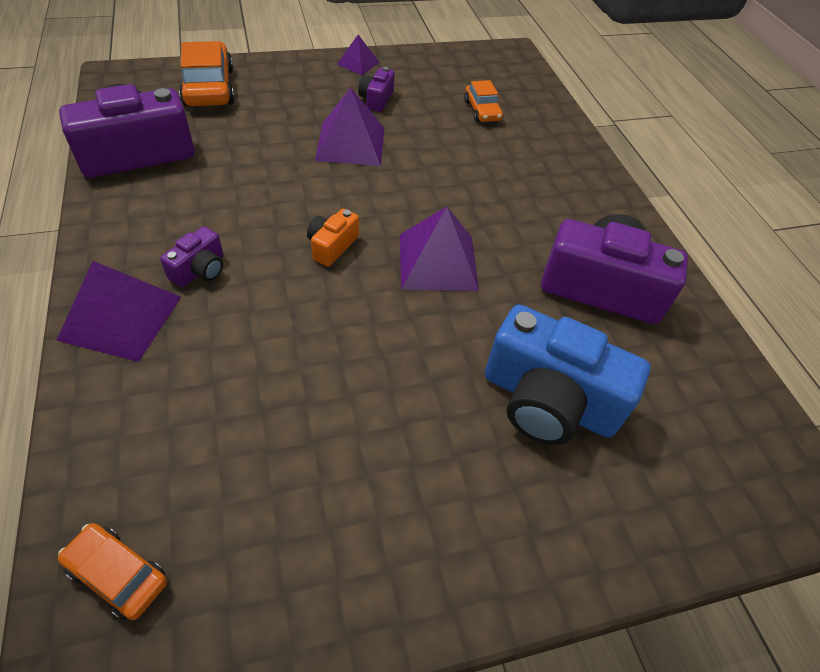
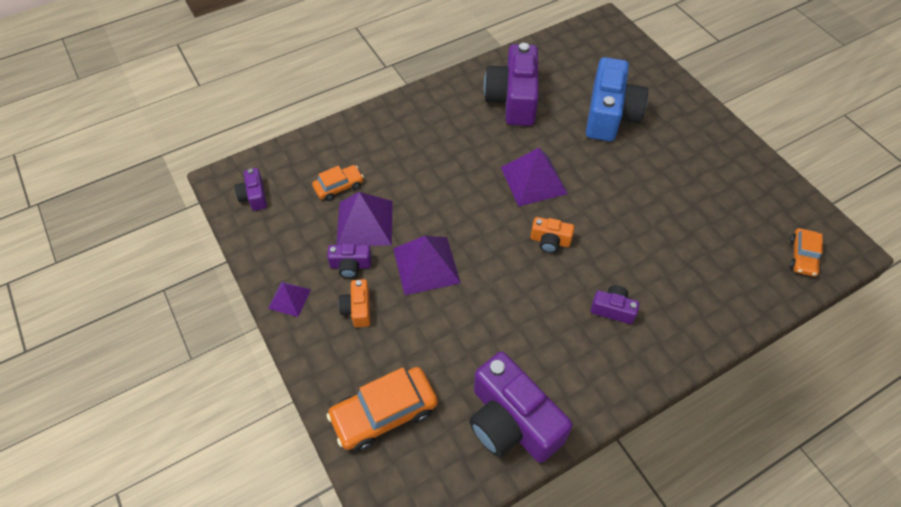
camera: 100 degrees left, 5 degrees up
(121, 318) = (675, 335): purple pyramid -> purple pyramid (365, 223)
(324, 94) = (357, 309): none -> orange camera
(487, 63) = (254, 196): none -> purple camera

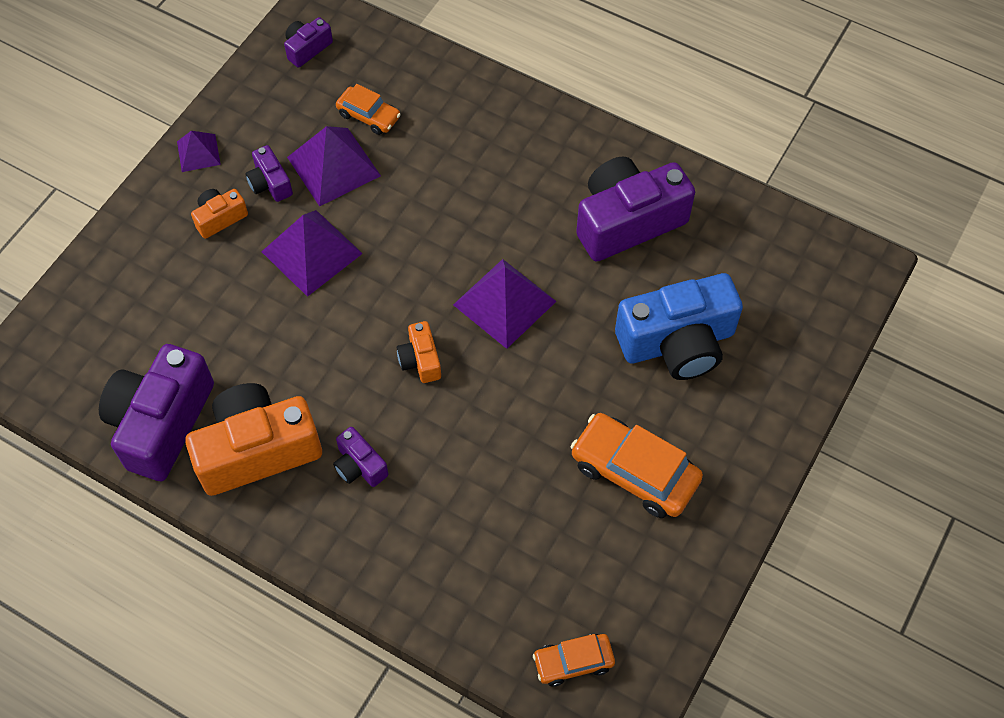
camera: 60 degrees right, 5 degrees up
(384, 413) = (113, 304): orange car -> orange car (634, 472)
(568, 366) = (257, 450): none -> orange camera
(613, 309) = (359, 466): purple camera -> purple camera turned 150 degrees clockwise

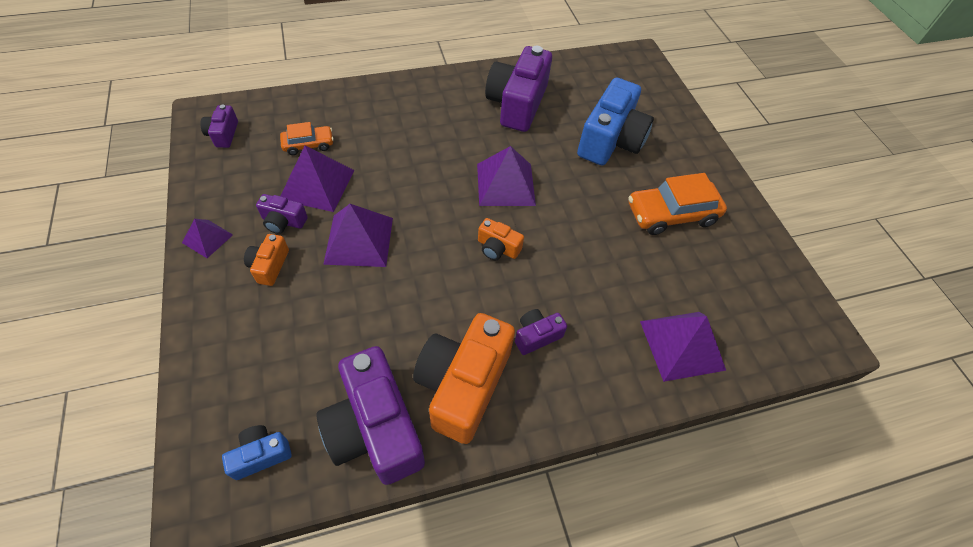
camera: 50 degrees left, 5 degrees down
(73, 371) = (261, 455): none -> blue camera
(359, 466) = (536, 336): purple camera -> purple camera turned 150 degrees clockwise
(474, 590) = (681, 345): none -> purple pyramid
(573, 662) = (772, 334): orange car -> none

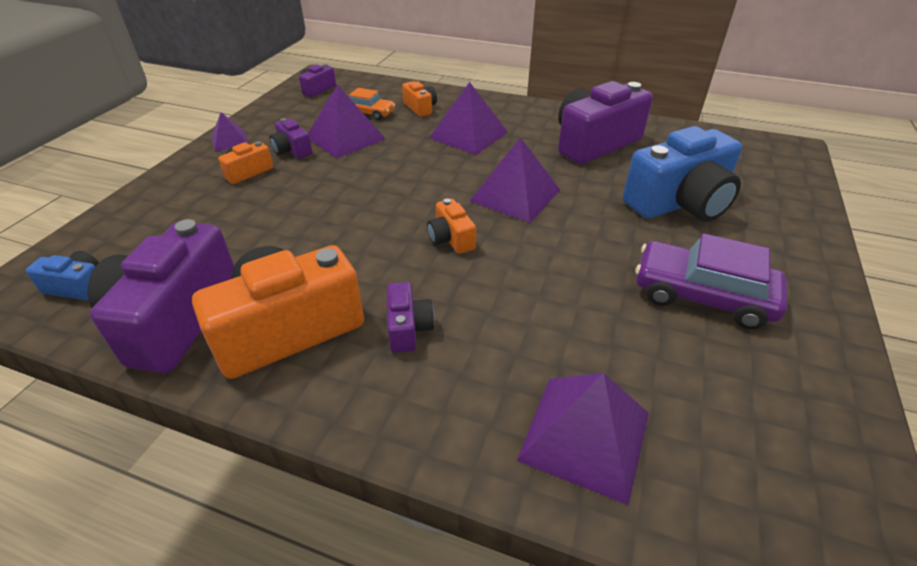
camera: 40 degrees right, 15 degrees down
(348, 119) = (420, 108): none -> orange camera
(359, 240) = (333, 183): purple pyramid -> purple pyramid (468, 135)
(536, 336) = (408, 328): purple camera -> purple camera turned 75 degrees clockwise
(671, 214) = (702, 296): orange car -> purple car

